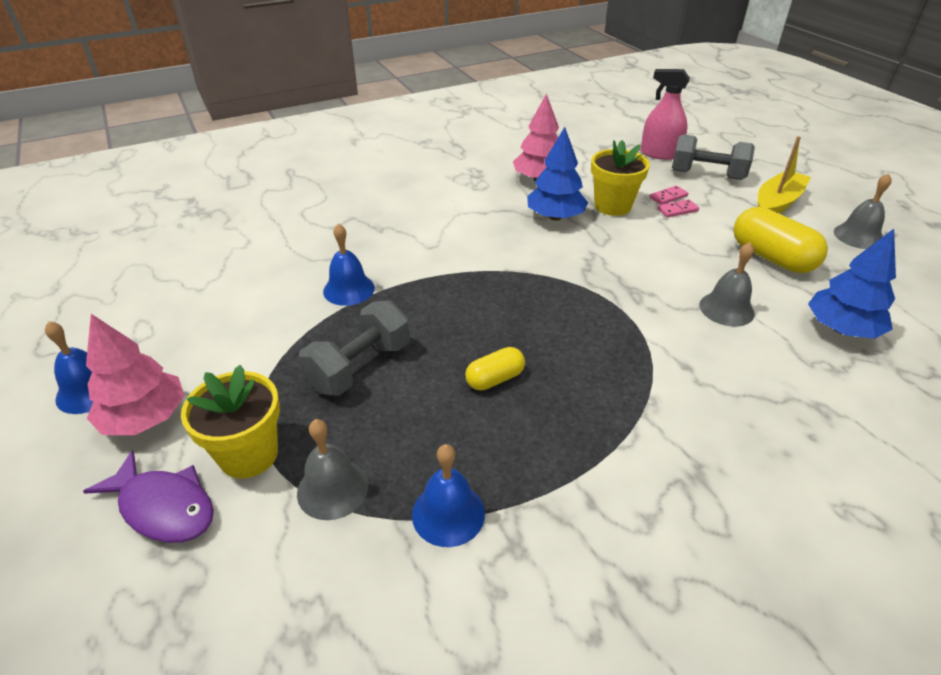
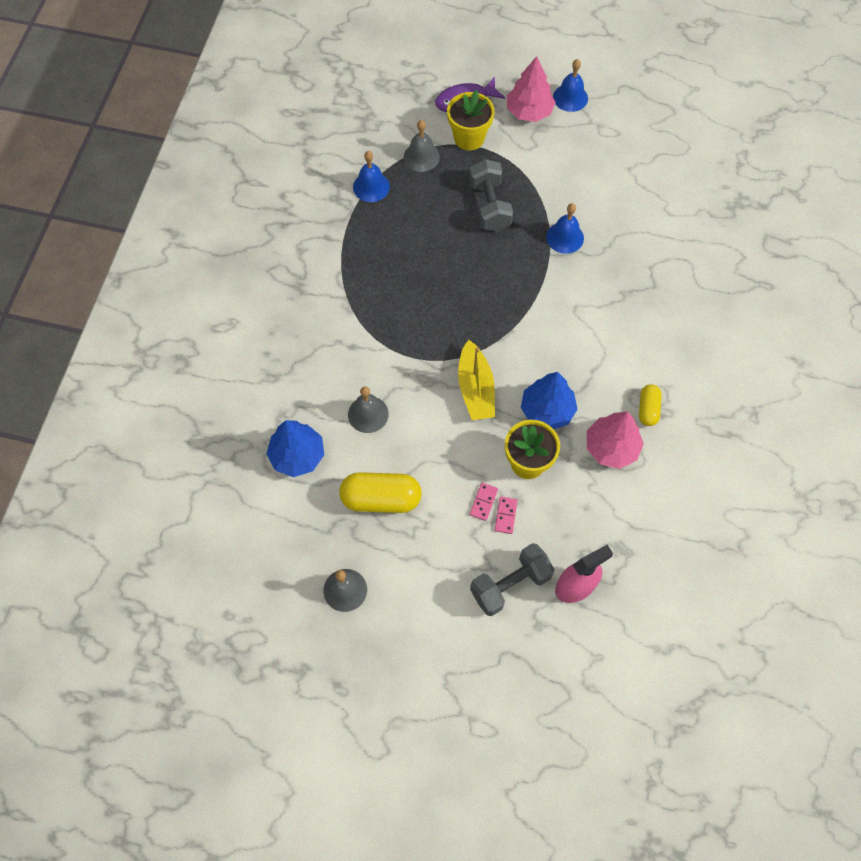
camera: 130 degrees right, 25 degrees up
(495, 379) = (426, 255): yellow capsule -> yellow capsule (648, 409)
(777, 203) = (428, 587): yellow boat -> yellow boat (475, 389)

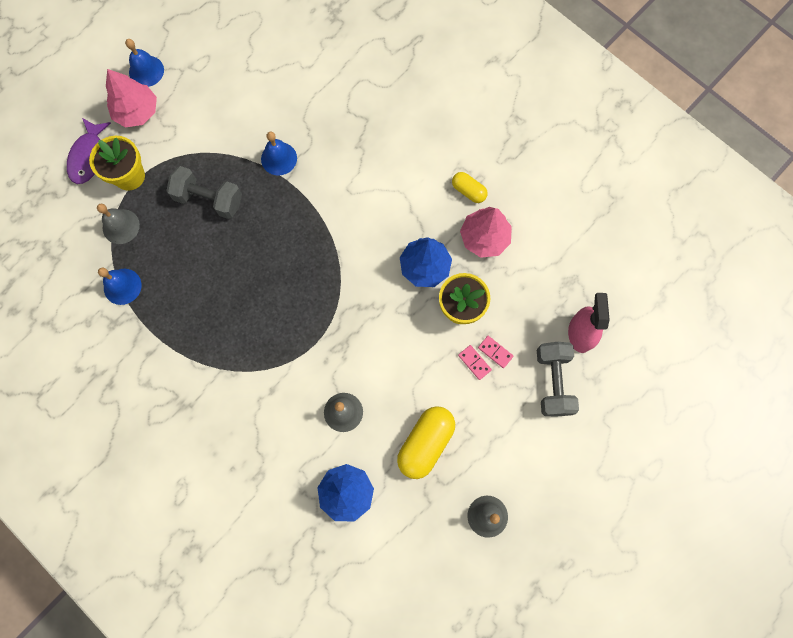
camera: 60 degrees left, 10 degrees up
(475, 389) = (373, 311): yellow boat -> none

